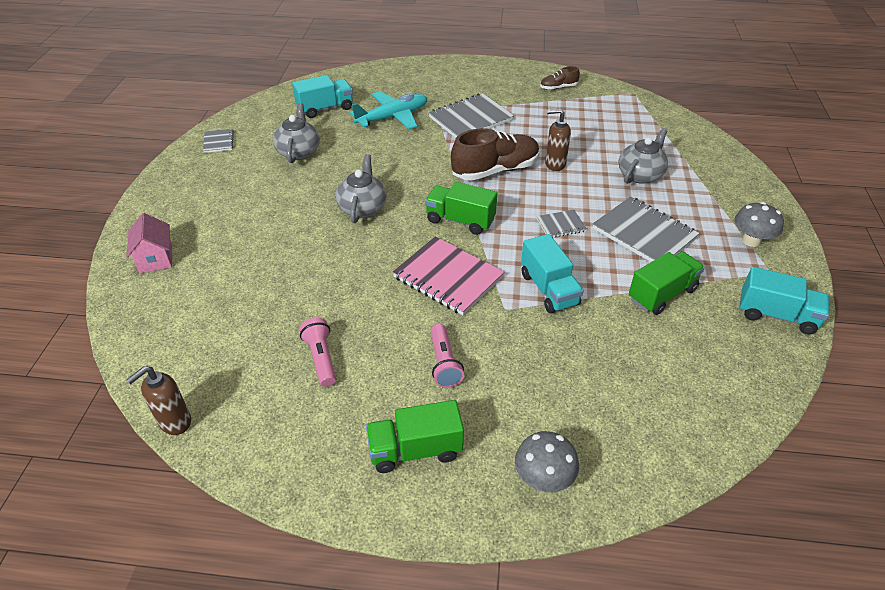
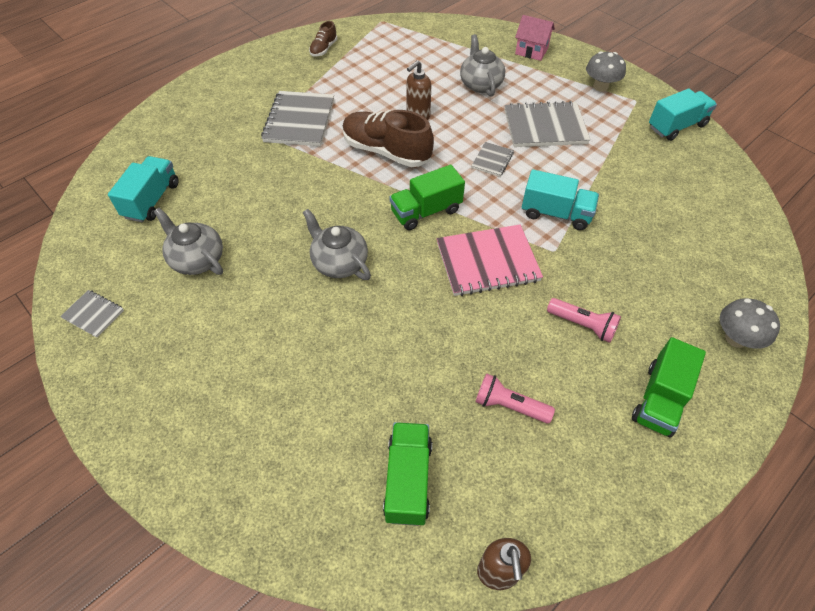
camera: 50 degrees left, 10 degrees up
(156, 259) = (235, 474): pink house -> pink house (531, 51)
(392, 117) = (231, 164): turquoise plane -> none
(495, 170) = (386, 151): brown shoe -> brown shoe turned 75 degrees counterclockwise
(662, 294) = (613, 161): green truck -> green truck (408, 480)

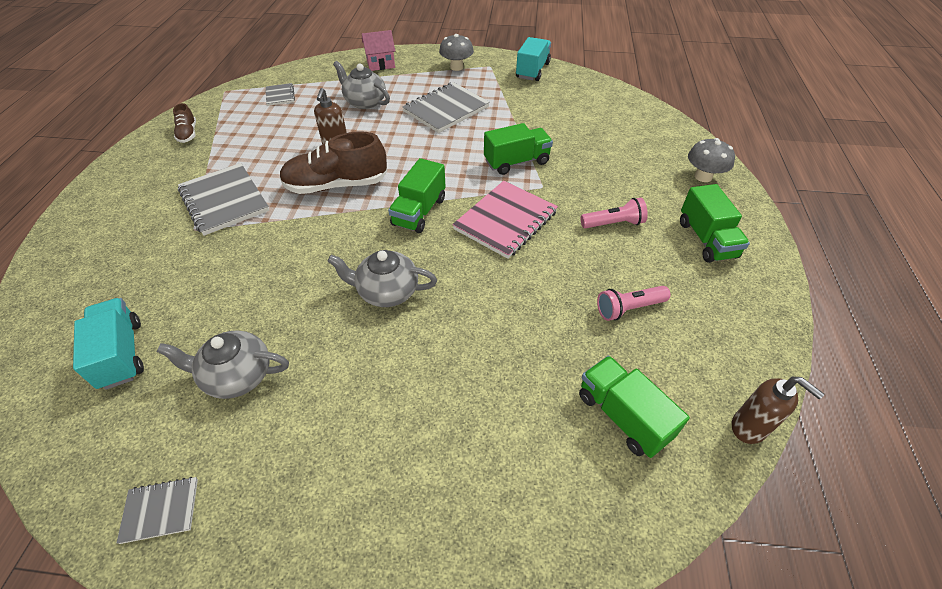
camera: 40 degrees left, 5 degrees down
(492, 160) = (432, 150): grey notebook -> grey notebook (280, 95)
(556, 213) = (516, 162): turquoise truck -> green truck

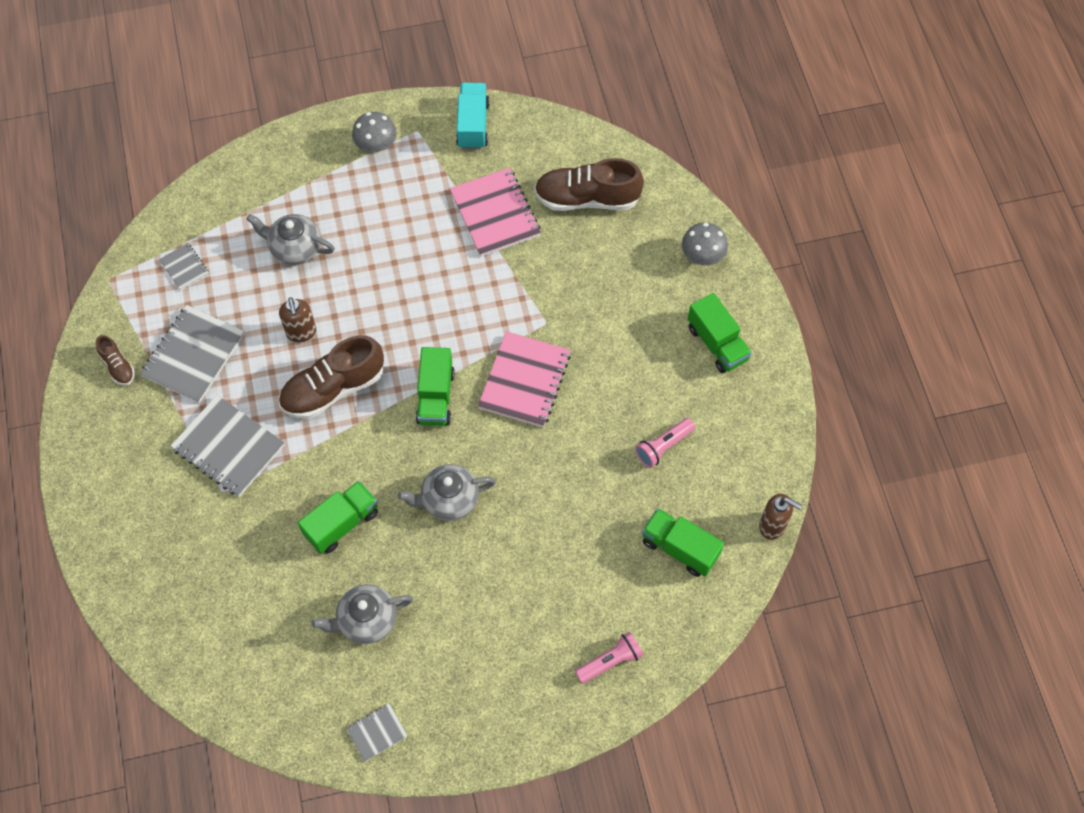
camera: 20 degrees left, 15 degrees up
(121, 354) = (255, 636): turquoise truck -> none
(380, 64) = (277, 168): pink house -> none
(446, 109) = (397, 231): grey notebook -> grey notebook (193, 355)
(516, 162) = (507, 294): green truck -> green truck (342, 523)
(528, 116) = (495, 214): none -> pink notebook
(607, 123) = (587, 199): none -> brown shoe
(613, 223) = (628, 351): pink flashlight -> pink flashlight (610, 661)

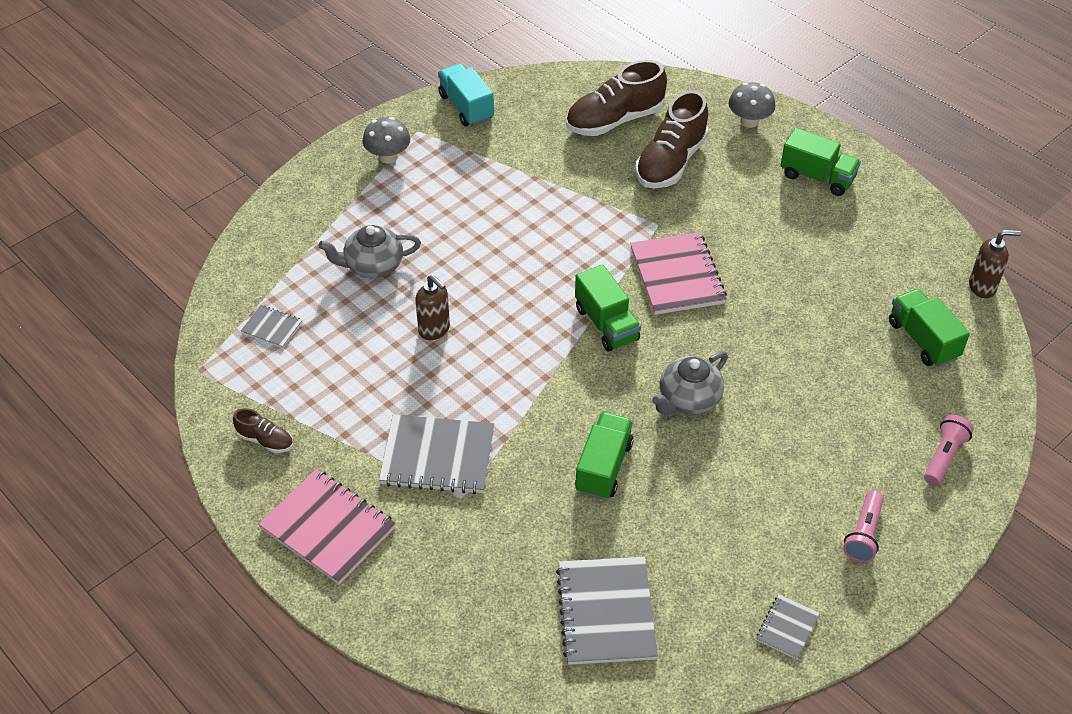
camera: 30 degrees left, 15 degrees down
(193, 355) = (339, 396): grey notebook -> grey notebook (606, 612)
(333, 389) = (503, 361): brown shoe -> brown shoe (671, 162)
(366, 620) = (695, 536): grey teapot -> none
(495, 214) = (542, 163): pink notebook -> pink notebook (328, 528)
(663, 446) = (840, 271): pink flashlight -> pink flashlight (863, 534)
(680, 548) = (923, 340): green truck -> green truck turned 60 degrees clockwise

